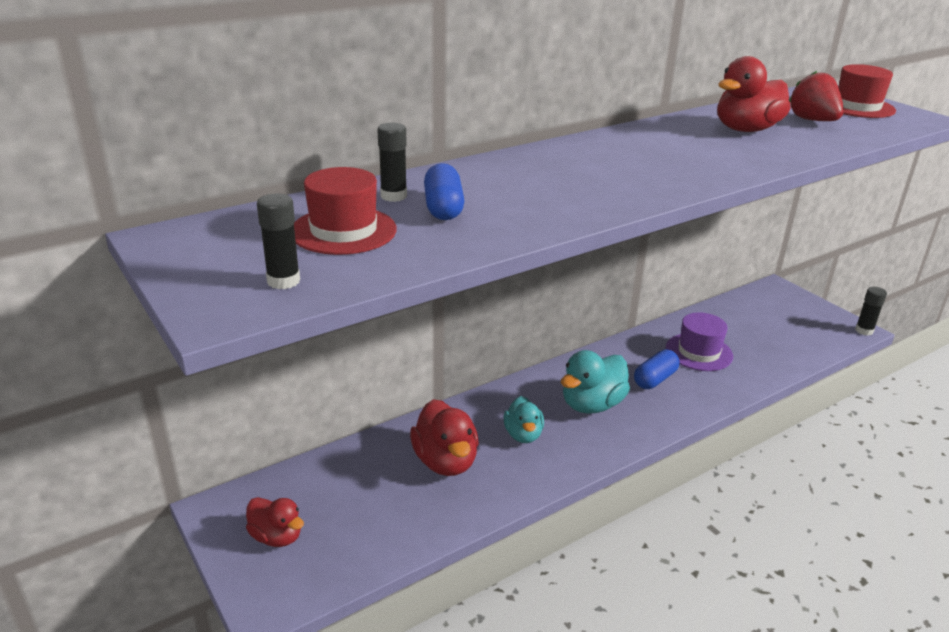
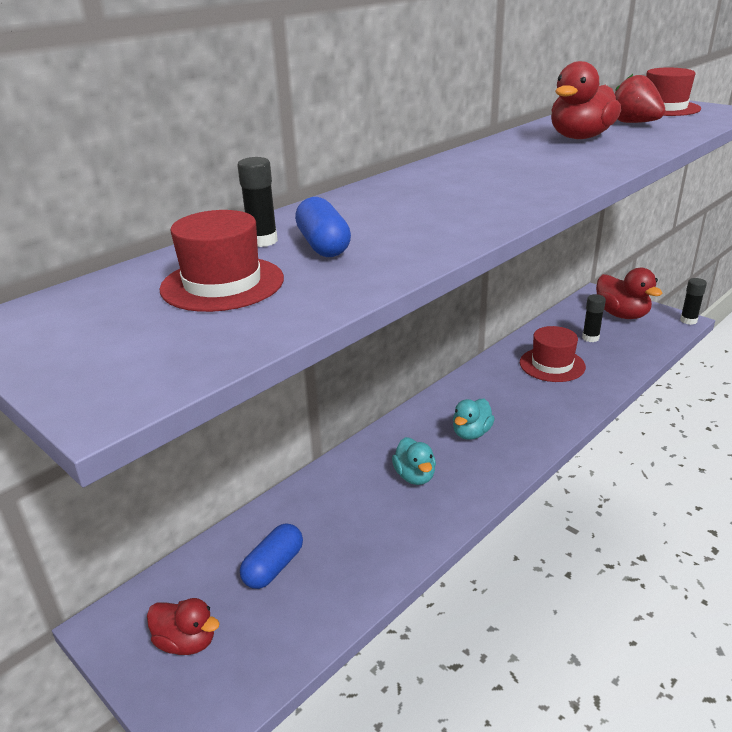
camera: 10 degrees left, 0 degrees up
(283, 281) = (174, 349): black glue stick -> black glue stick (590, 338)
(445, 461) = (345, 519): red duck -> red duck (621, 315)
(592, 404) = (471, 433): turquoise duck -> turquoise duck, size x0.64
(655, 379) = (521, 397): blue capsule -> blue capsule (273, 567)
(699, 352) = (552, 365): purple hat -> red hat

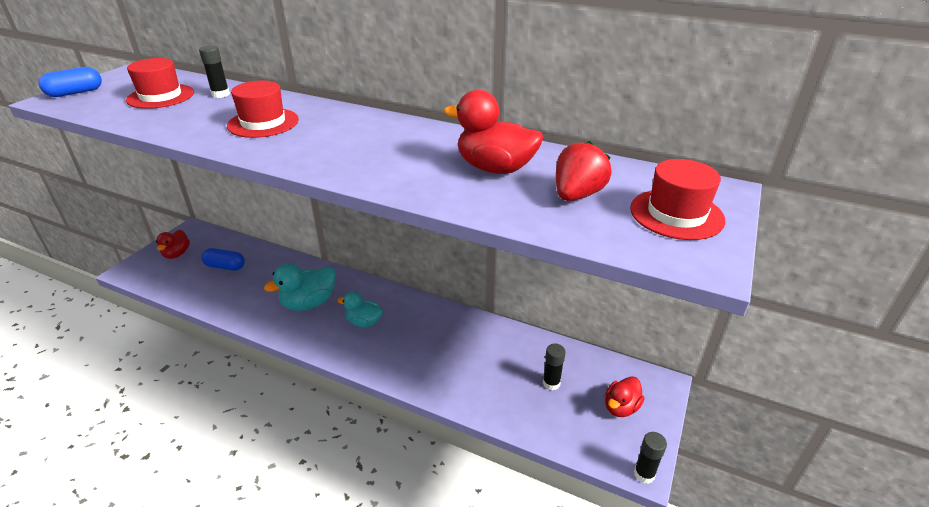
camera: 70 degrees right, 5 degrees up
(323, 245) = (209, 109): blue capsule -> blue capsule (75, 93)
(415, 476) = (309, 303): turquoise duck -> turquoise duck, size x1.55
(552, 365) = (484, 358): red hat -> red hat (263, 123)
(621, 315) = (621, 407): red duck -> red duck, size x0.64

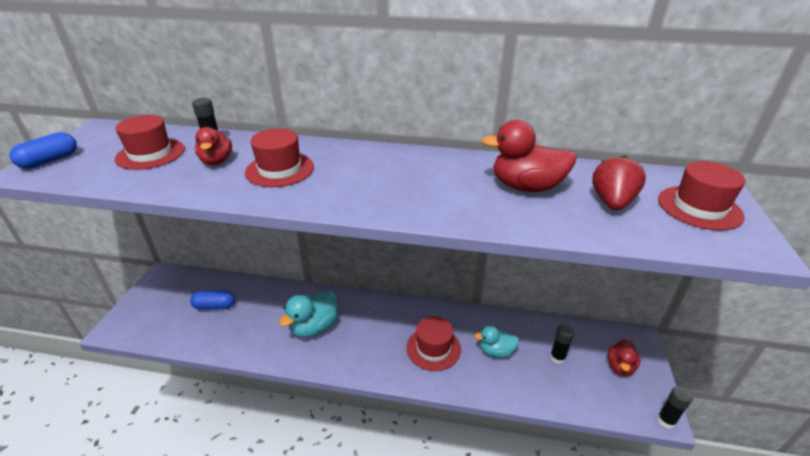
camera: 15 degrees left, 0 degrees up
(177, 254) = (158, 302): red duck -> red duck (216, 161)
(364, 322) = (374, 335): turquoise duck -> turquoise duck (496, 351)
(419, 346) = (433, 348): none -> red hat

